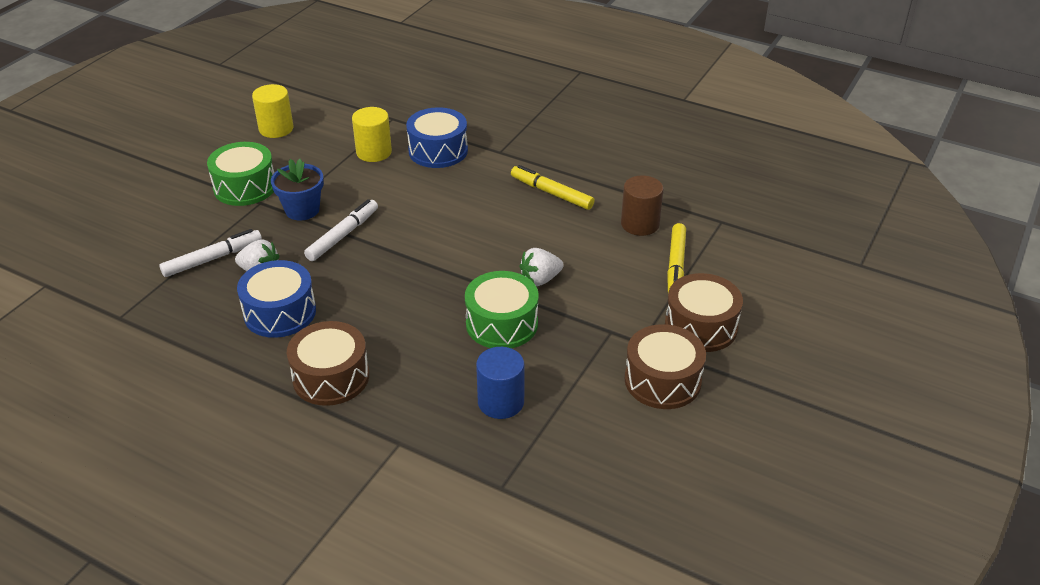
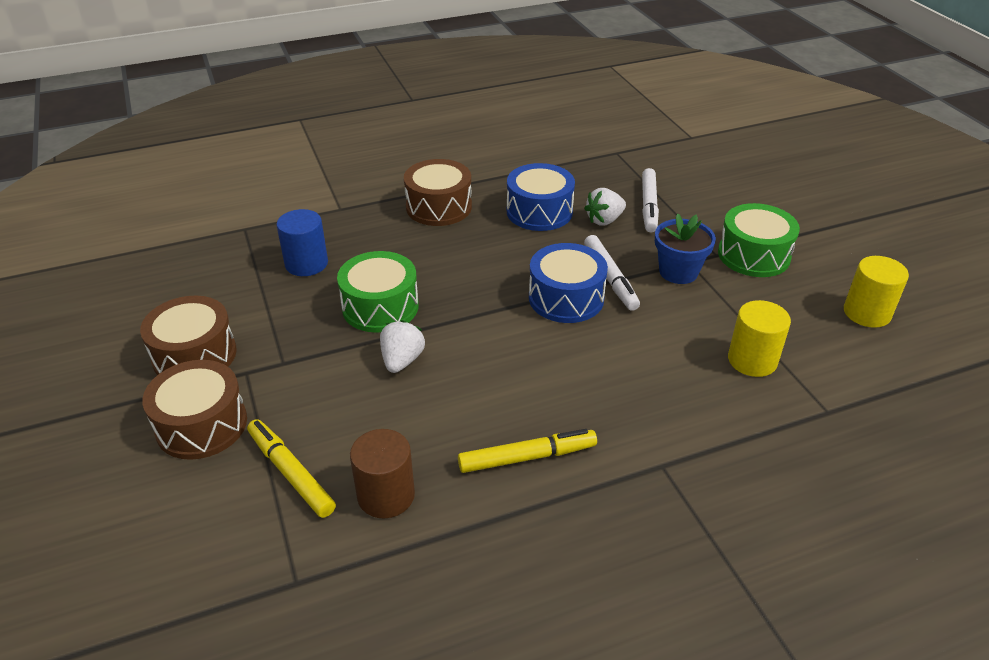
camera: 130 degrees right, 0 degrees up
(438, 151) = (712, 412): blue drum -> blue drum (566, 298)

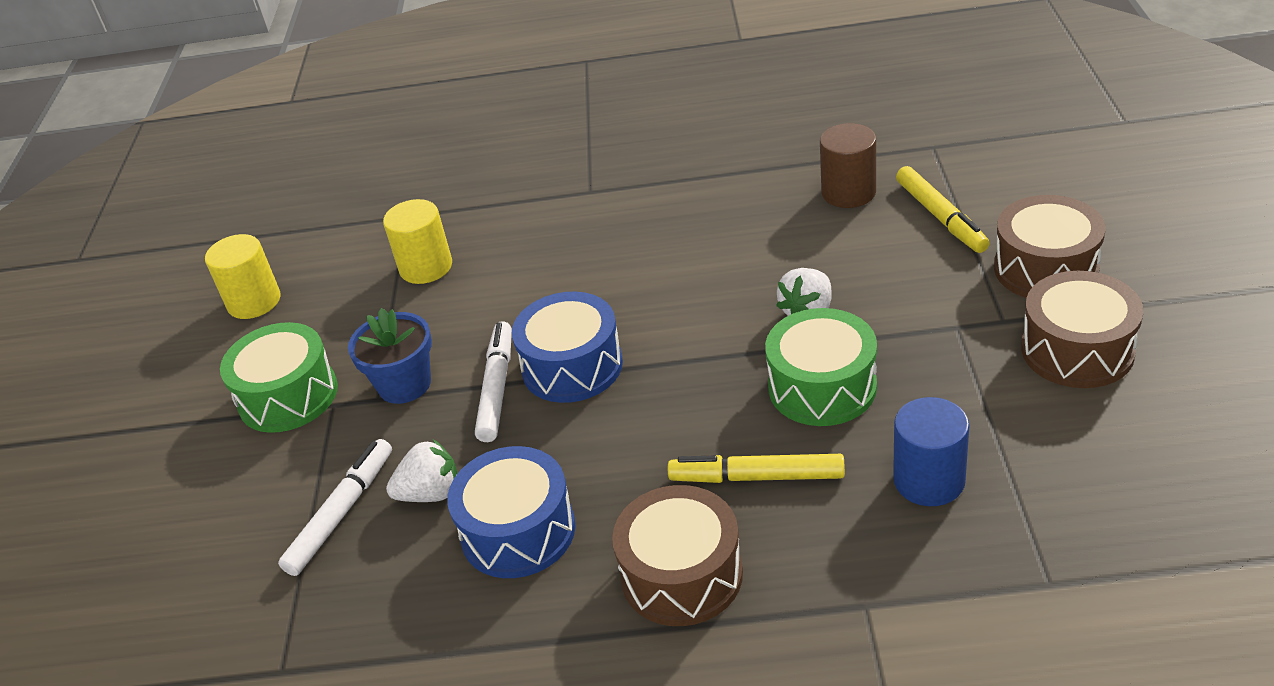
camera: 155 degrees left, 0 degrees up
(527, 457) = (707, 208): yellow marker -> yellow marker (757, 477)

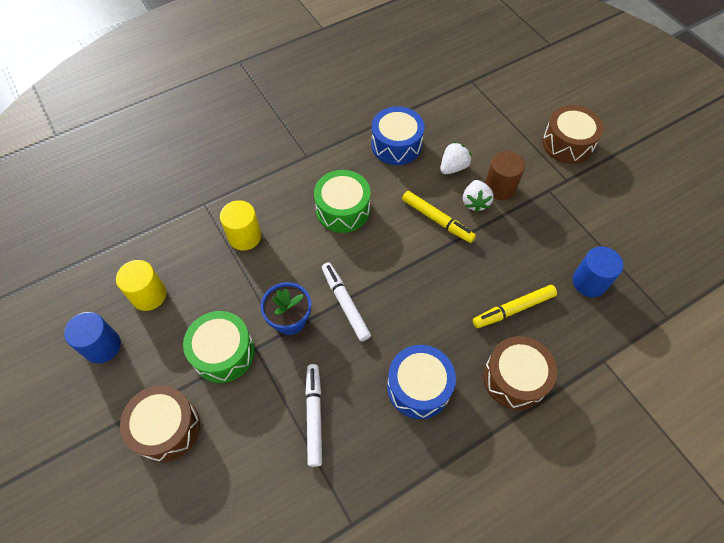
camera: 35 degrees left, 20 degrees up
(156, 342) = (102, 346): none -> blue cylinder
(431, 493) = (356, 383): white strawberry -> white strawberry (453, 167)
(572, 366) = (377, 275): blue drum -> blue drum (396, 145)
(822, 387) = (510, 246): green drum -> green drum (343, 209)
(848, 192) = (448, 121): brown cylinder -> brown cylinder (500, 187)
(940, 217) = (502, 125): yellow marker -> yellow marker (437, 220)
(1077, 350) = (607, 187): brown drum -> brown drum (166, 428)

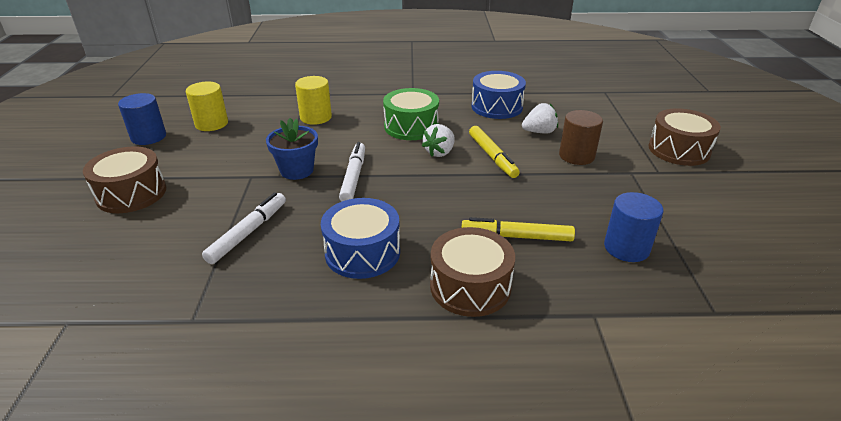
camera: 30 degrees right, 25 degrees down
(223, 353) = (224, 170): green drum -> none
(475, 202) = (541, 157): white strawberry -> white strawberry (439, 152)

